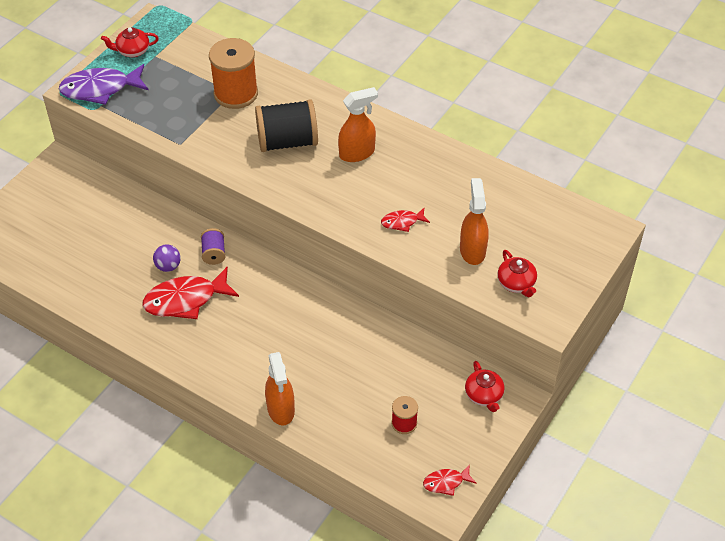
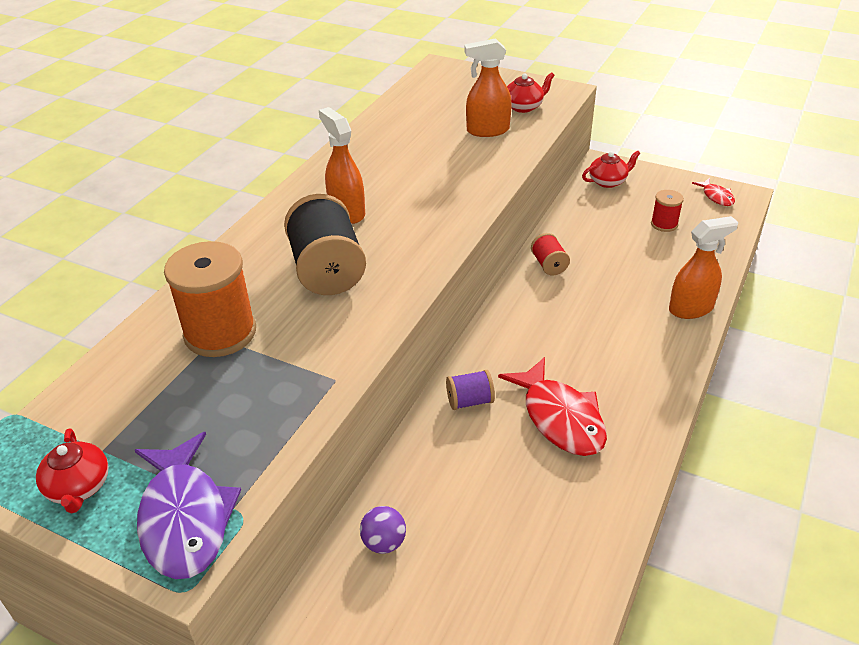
camera: 95 degrees left, 10 degrees down
(168, 266) = (504, 448): purple ball -> purple ball (384, 543)
(356, 323) = (549, 265): none -> red spool
(402, 222) = (457, 173): red fish -> none

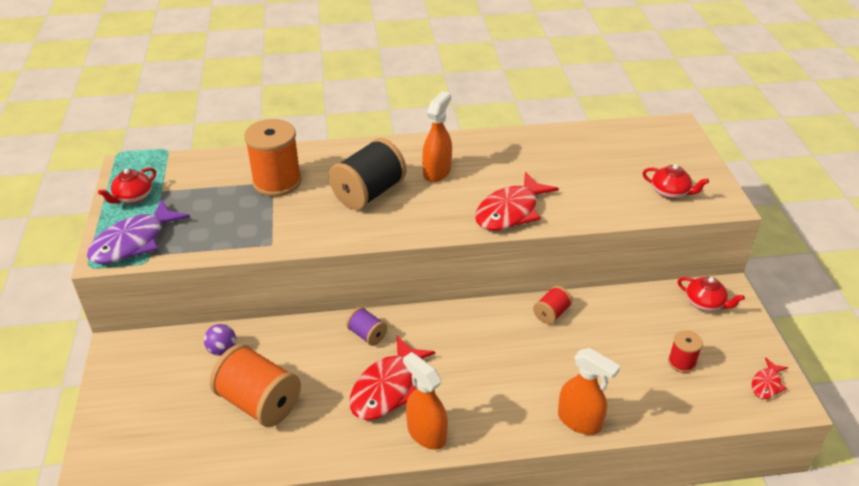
camera: 55 degrees right, 0 degrees up
(460, 194) = (510, 211): none -> red fish
(487, 130) = (611, 189): orange spray bottle -> orange spray bottle (426, 433)
(501, 538) = (259, 402): none -> orange spool

